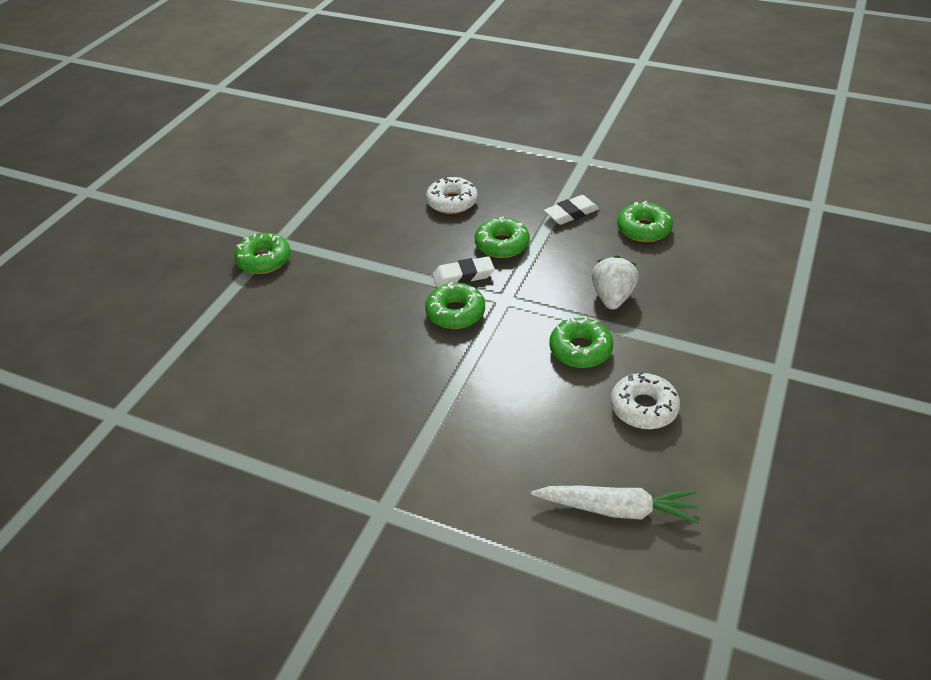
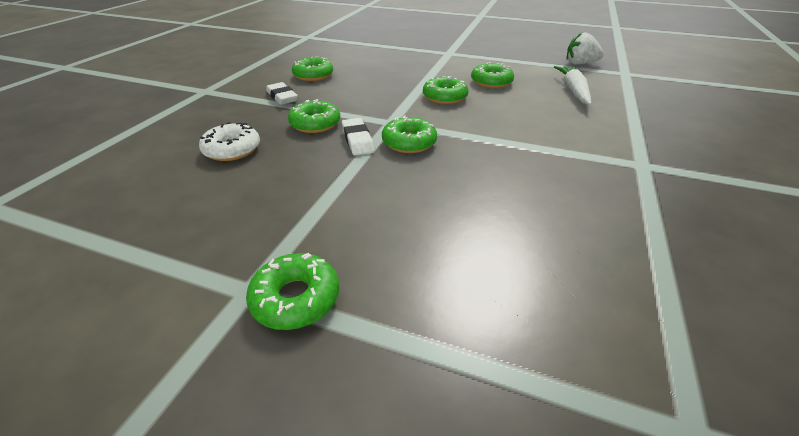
camera: 95 degrees left, 5 degrees down
(612, 297) = (389, 86): white strawberry -> white strawberry (580, 63)
(643, 408) = (491, 82): white donut -> green donut

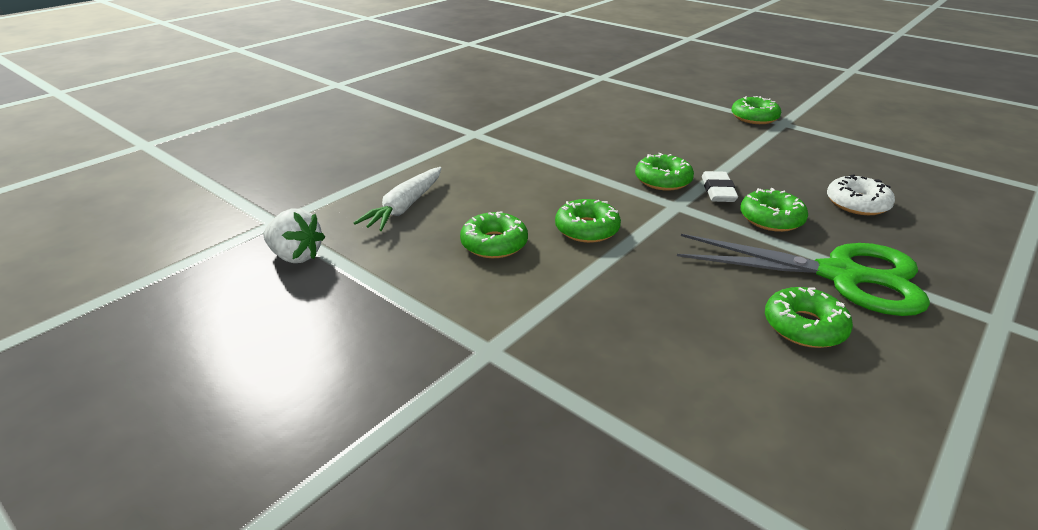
camera: 160 degrees left, 5 degrees down
(282, 97) = (840, 276): white eraser -> green scissors

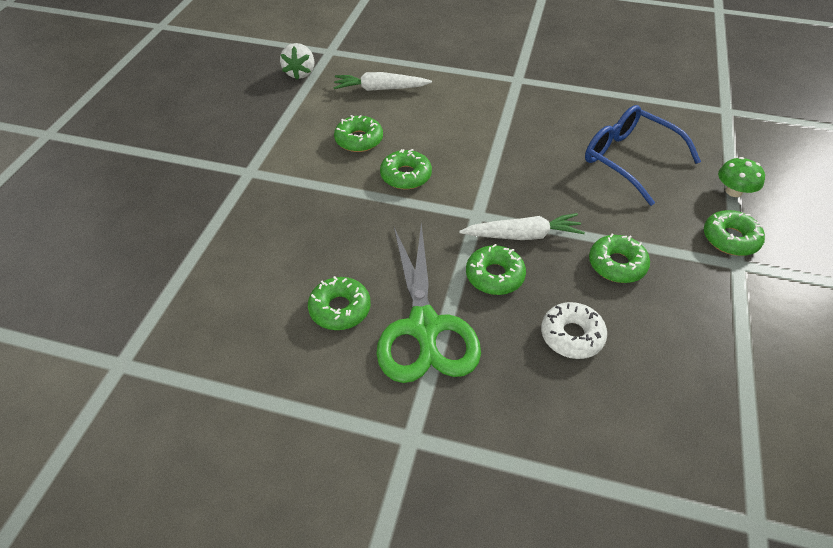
camera: 65 degrees right, 15 degrees up
(639, 122) = (630, 160): none -> blue glasses
(663, 180) = (517, 199): green donut -> green donut (617, 264)
(700, 101) = (733, 191): none -> green mushroom
(718, 191) = (523, 235): white eraser -> white carrot

